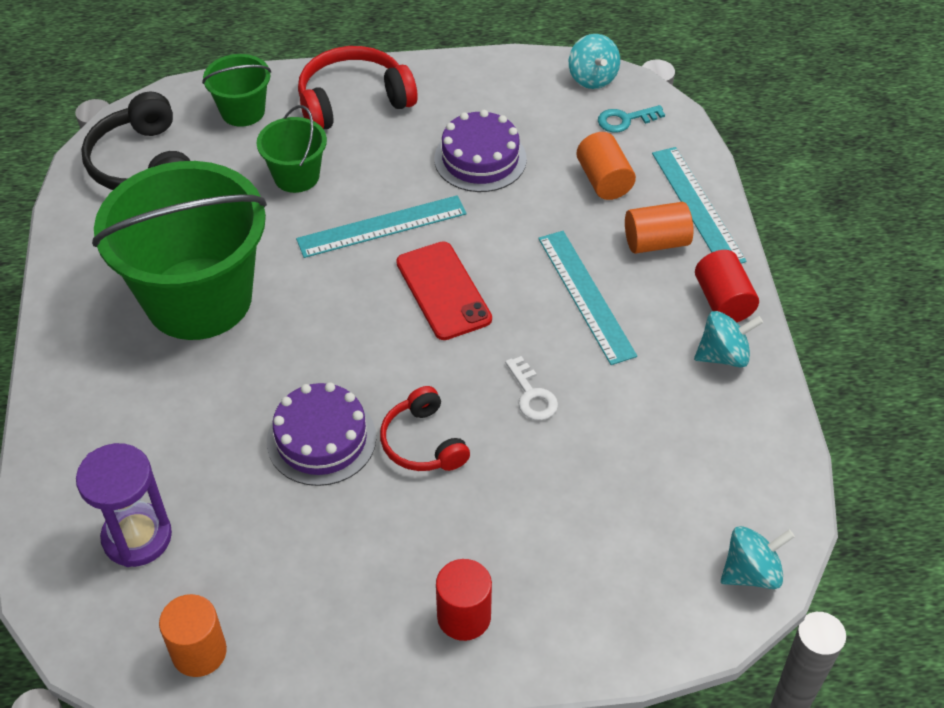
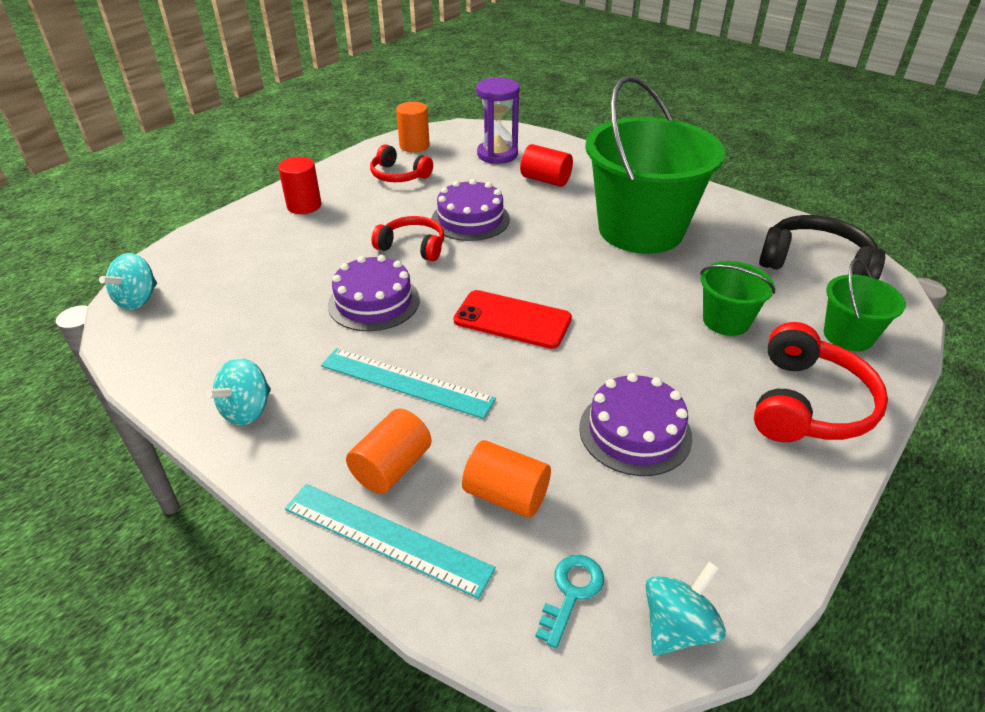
camera: 135 degrees right, 10 degrees down
(297, 591) = (399, 175): none -> red headphones
(382, 226) = (616, 329): turquoise ruler -> none
(532, 395) = (374, 302): white key -> purple cake
(592, 78) = (677, 627): turquoise spinning top -> turquoise spinning top turned 105 degrees clockwise
(723, 301) = (280, 455): red cylinder -> red cylinder (545, 180)

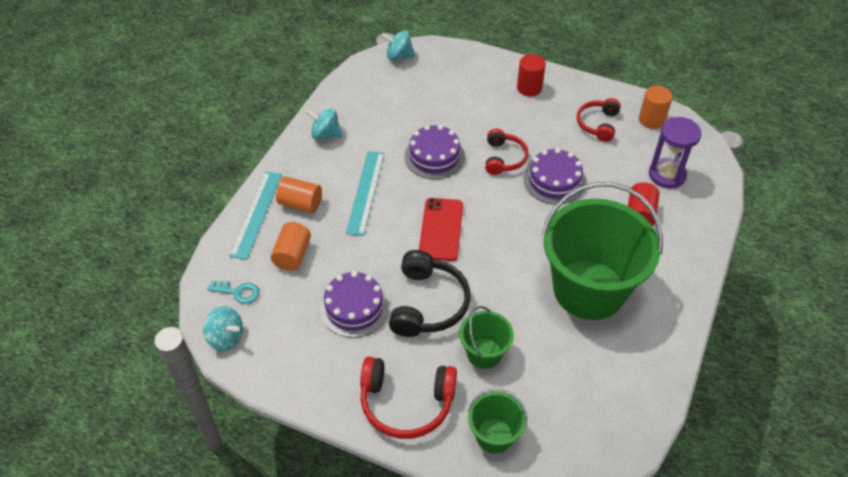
camera: 75 degrees right, 10 degrees up
(815, 264) = (590, 419): black headphones -> black headphones (428, 304)

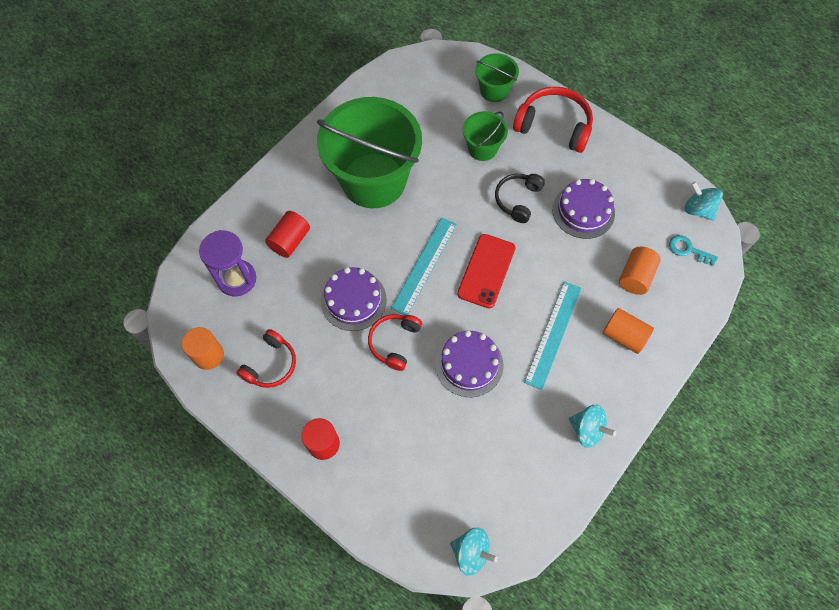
camera: 165 degrees left, 15 degrees up
(256, 214) = (670, 334): turquoise ruler -> turquoise ruler (424, 265)
(428, 304) = (517, 200): black headphones -> black headphones, size x0.64

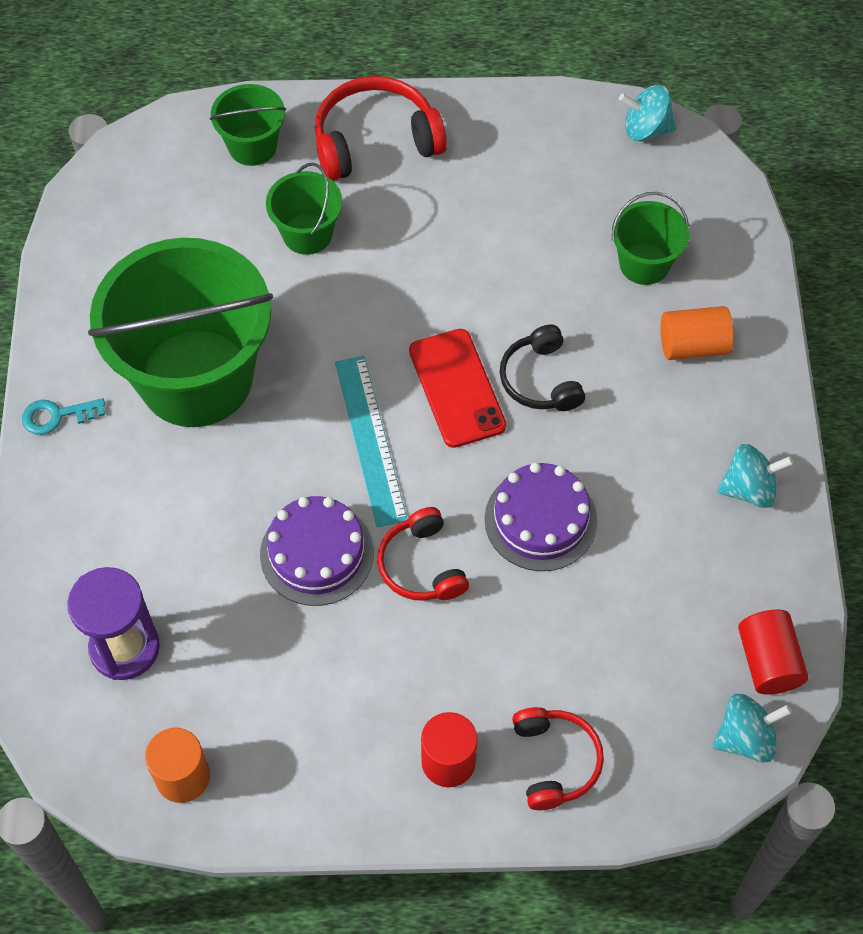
camera: 40 degrees left, 5 degrees down
(271, 364) = (282, 720): red headphones -> red headphones (555, 761)
(290, 241) = (153, 542): red cylinder -> red cylinder (768, 661)
(517, 200) = (414, 269): black headphones -> black headphones (540, 380)
(553, 334) = (609, 405): turquoise ruler -> none
(583, 211) = (510, 226): purple cake -> none
(635, 276) = (644, 264): orange cylinder -> green bucket
(687, 250) = (676, 187): turquoise key -> turquoise key (56, 416)

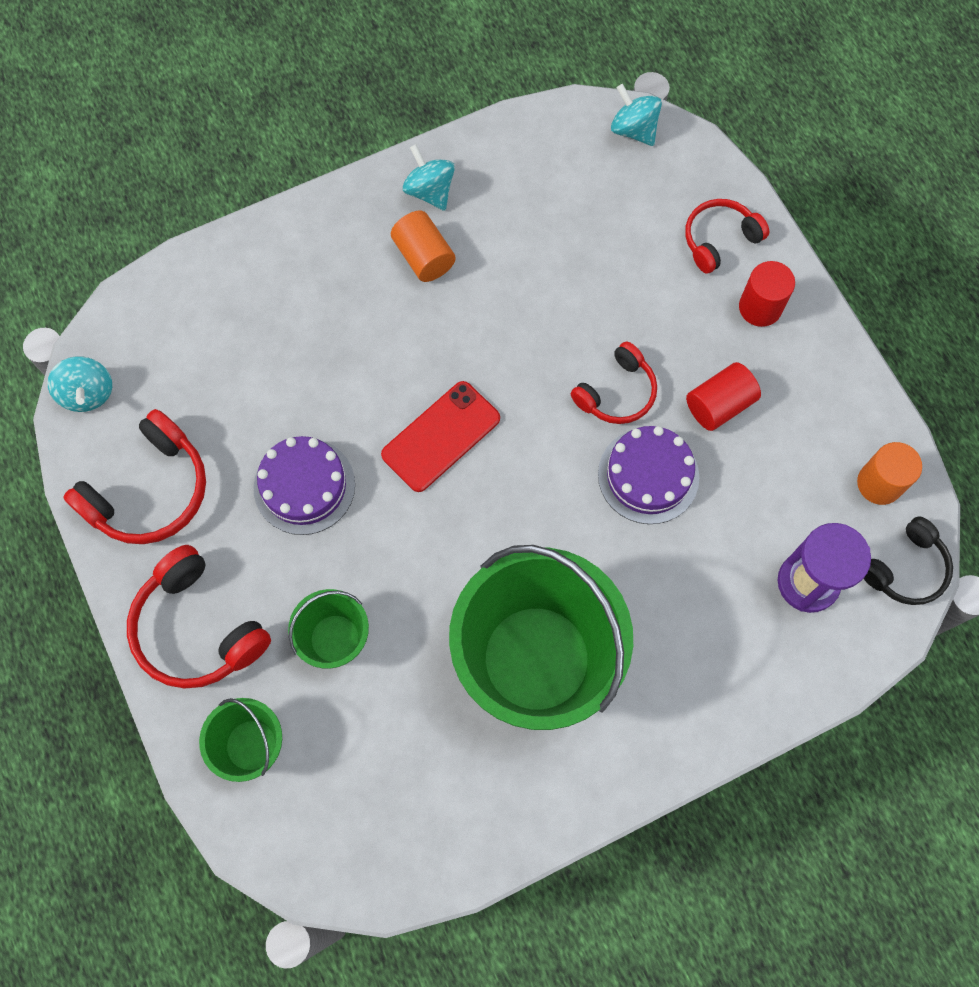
camera: 115 degrees left, 10 degrees up
(56, 416) = (635, 764): turquoise key -> none
(370, 439) = (524, 483): turquoise ruler -> none
(523, 146) = (150, 491): none -> red headphones
(540, 380) = (401, 375): black headphones -> black headphones (906, 569)
(540, 520) = (532, 324): purple cake -> purple cake (304, 486)
(644, 264) = (244, 340): green bucket -> none
(693, 346) = (313, 274): orange cylinder -> orange cylinder (424, 257)
(768, 661) = (568, 134): red cylinder -> red cylinder (719, 405)

